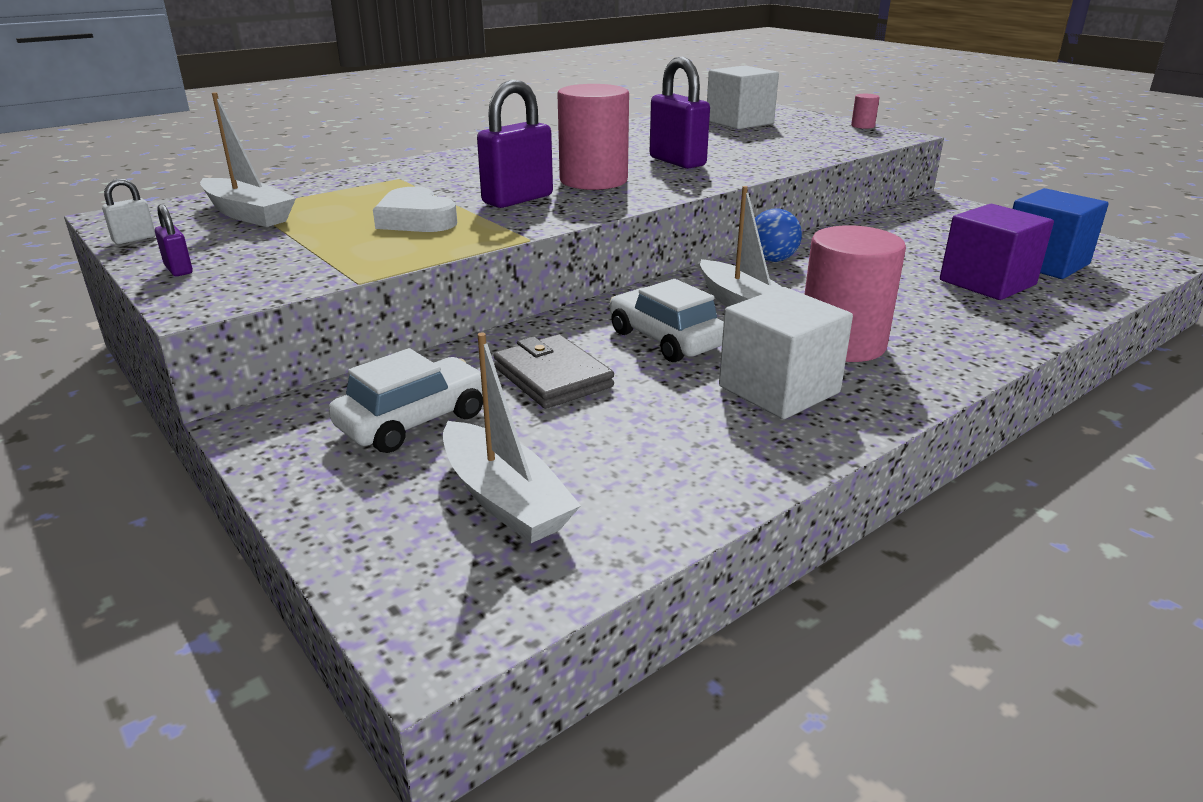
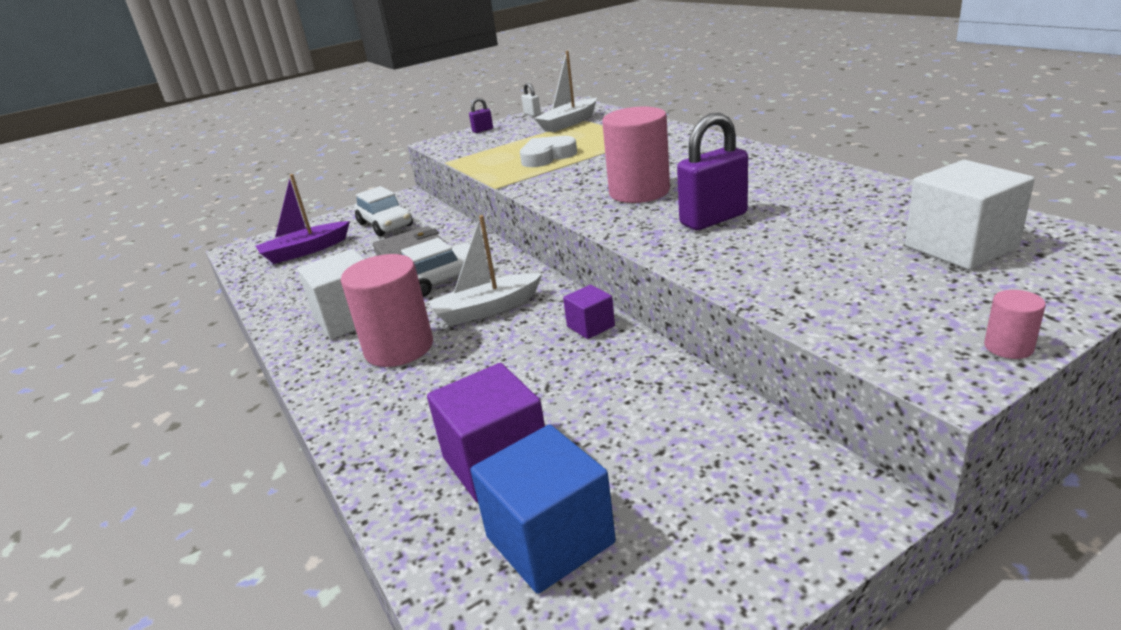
camera: 100 degrees right, 0 degrees up
(504, 499) = (305, 251): white boat -> purple boat
(517, 199) = (587, 175): purple padlock -> none
(772, 260) = (590, 326): blue ball -> purple cube

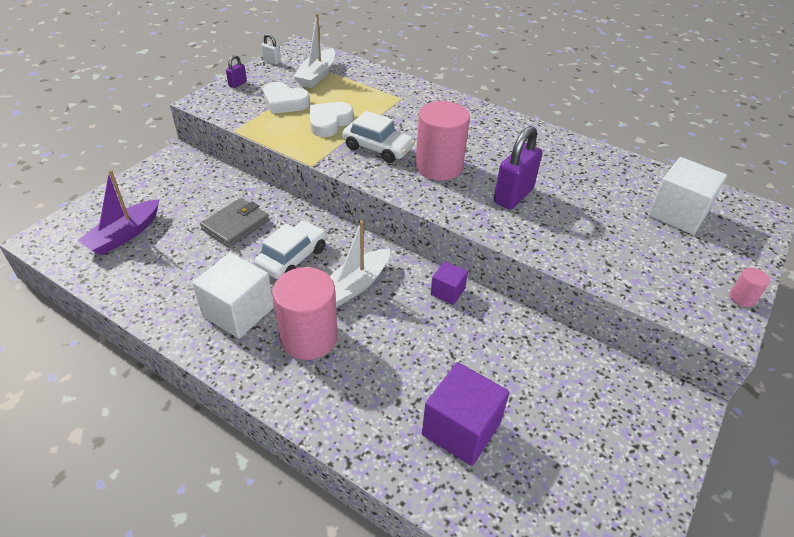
camera: 30 degrees left, 15 degrees up
(385, 224) = (186, 194): white car -> white car (378, 148)
(515, 142) = (285, 102): none -> white heart
(550, 540) = (536, 480): blue cube -> none

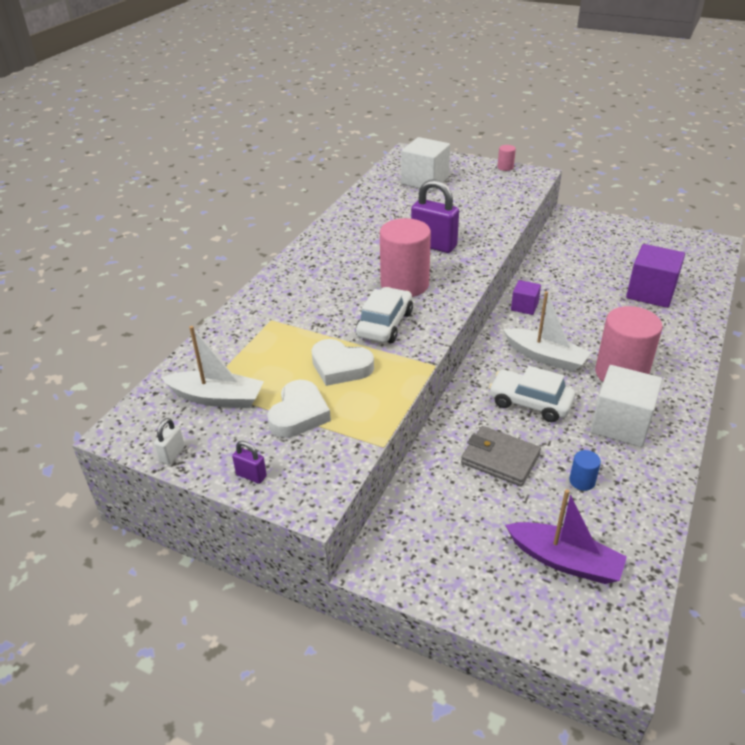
camera: 95 degrees left, 5 degrees down
(187, 265) = (582, 481): none -> blue cylinder

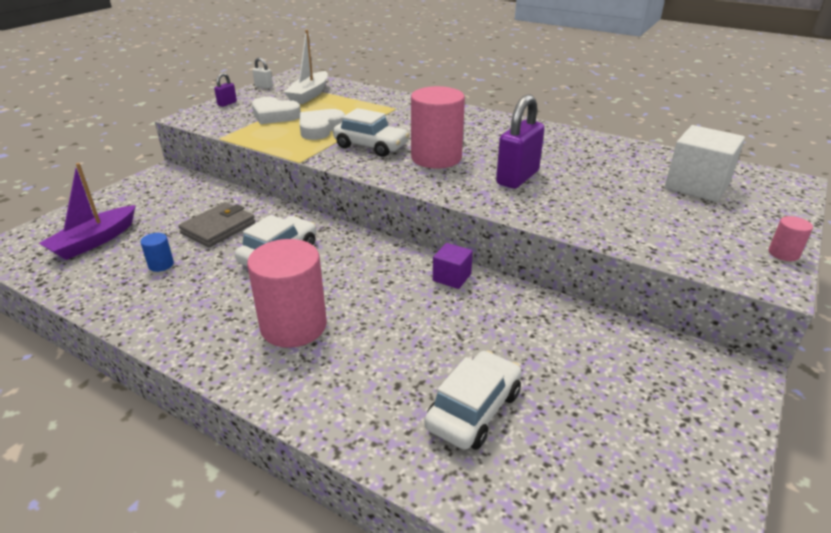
camera: 95 degrees right, 5 degrees down
(545, 357) = (347, 276): white boat -> none
(620, 424) = (214, 305): white cube -> none
(650, 293) = (473, 410): purple cube -> white car

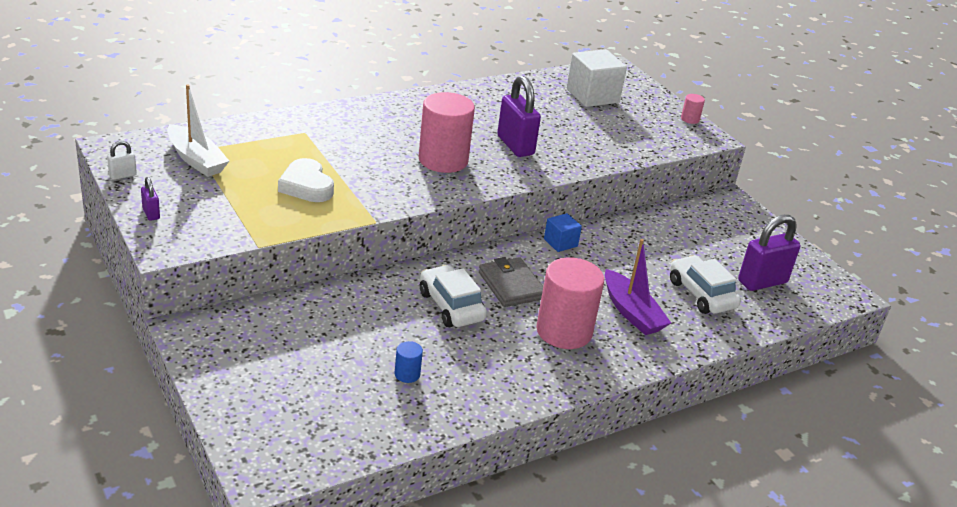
camera: 65 degrees left, 0 degrees up
(94, 241) = (314, 407): purple boat -> purple boat (631, 312)
(218, 228) = (368, 325): grey wallet -> grey wallet (511, 285)
(274, 115) = (233, 198): white heart -> none
(371, 146) = (382, 177): white car -> none
(452, 277) = (560, 243): purple cube -> blue cube
(576, 466) = (762, 282): none -> purple padlock

